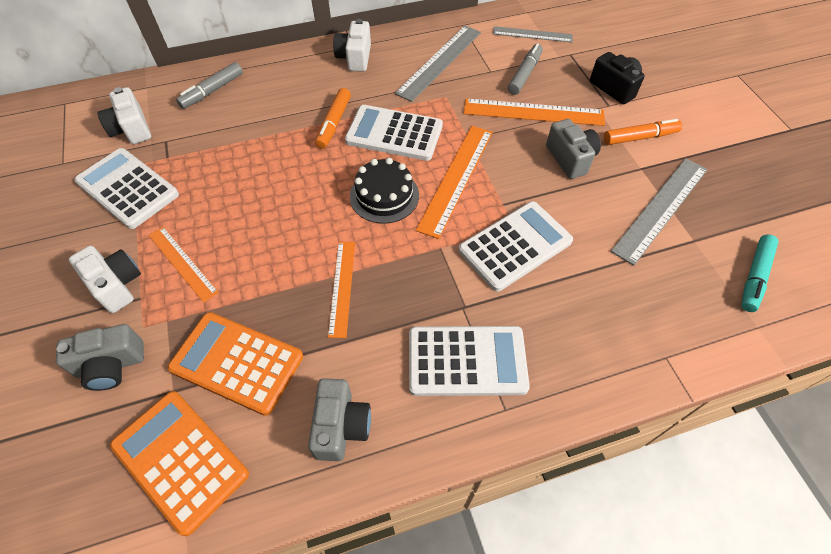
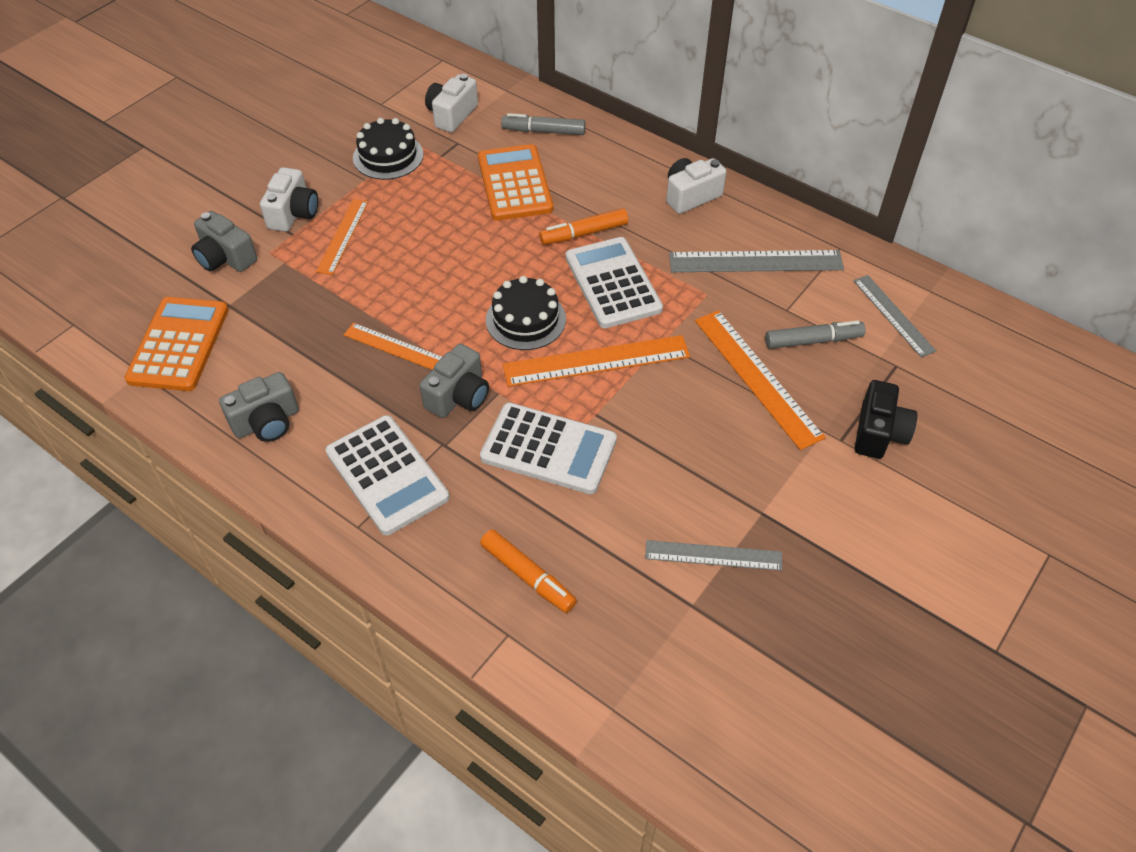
camera: 55 degrees right, 5 degrees down
(127, 188) = (388, 156): white calculator -> black cake
(237, 363) = (277, 326): orange calculator -> orange calculator (514, 183)
(342, 287) = (398, 348): orange ruler -> orange ruler turned 60 degrees clockwise
(570, 158) = (715, 441): grey camera -> grey camera (458, 396)
(640, 137) = (813, 492): orange marker -> orange marker (528, 576)
(661, 209) = (713, 555): grey ruler -> grey ruler, size x0.64
(754, 277) = (686, 684): turquoise marker -> none

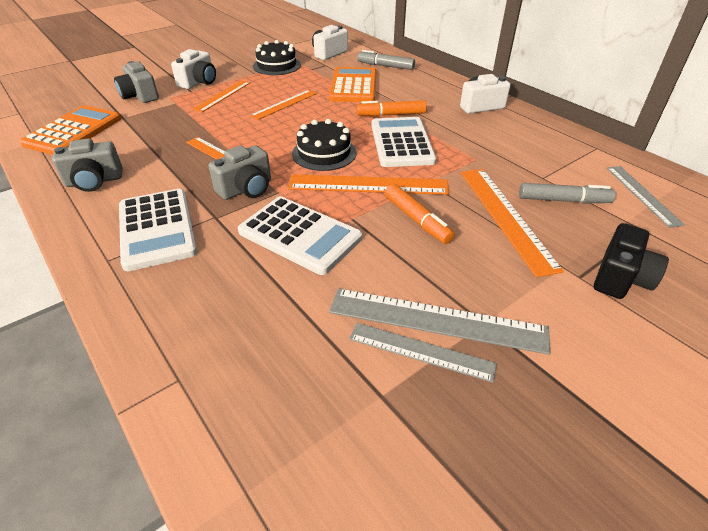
camera: 15 degrees right, 10 degrees down
(436, 238) = (284, 104): none -> orange ruler
(528, 576) = (228, 330): orange marker -> orange marker (417, 220)
(755, 261) = (522, 146): grey ruler -> grey ruler (437, 320)

